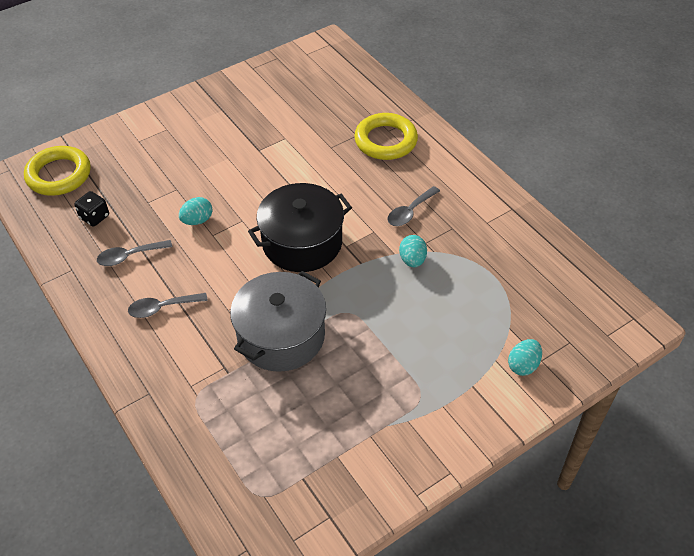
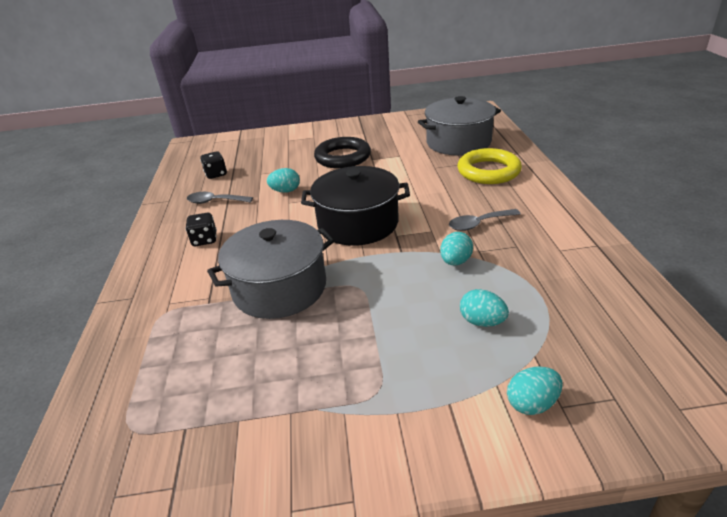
camera: 30 degrees right, 15 degrees down
(59, 175) = (218, 148): yellow ring -> none
(162, 308) = (204, 240): grey spoon -> black dice
(225, 155) = (343, 157): none -> black ring
(335, 104) = (458, 142): none -> grey pot
(461, 312) = (482, 321): none -> turquoise egg

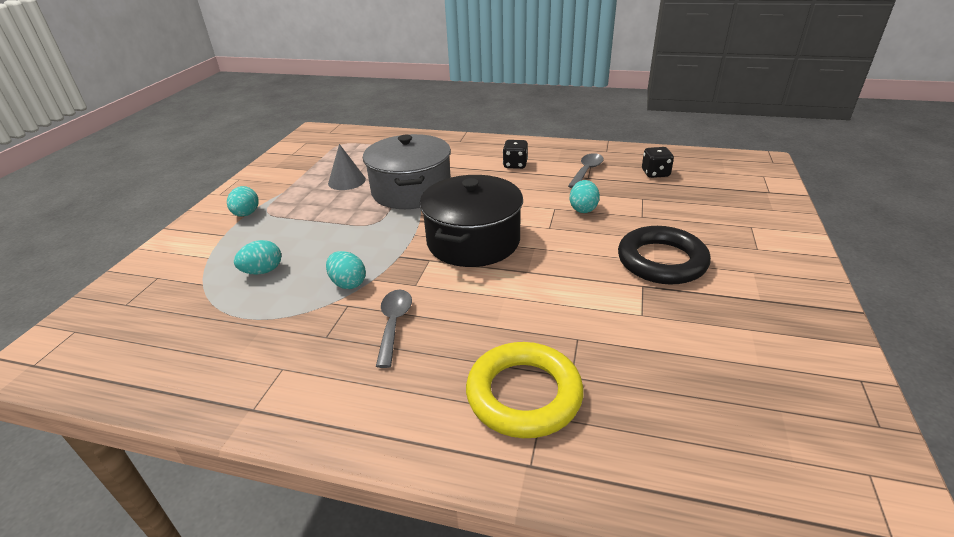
camera: 110 degrees right, 0 degrees up
(268, 353) = (346, 181): none -> grey cone
(458, 142) = (669, 404): grey pot -> none
(532, 403) = (177, 266): turquoise egg -> turquoise egg (246, 214)

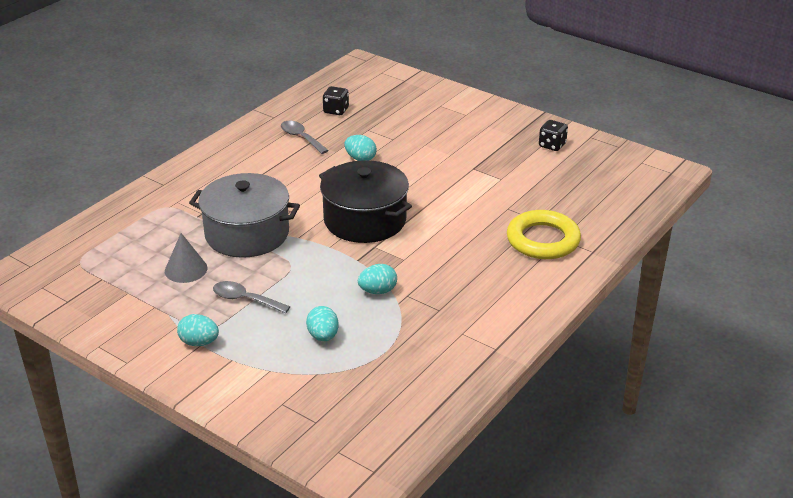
camera: 70 degrees left, 0 degrees up
(394, 324) = (446, 277): grey spoon -> grey spoon (245, 299)
(515, 165) = (252, 167): black dice -> black dice (552, 145)
(661, 261) = (453, 152): black ring -> none

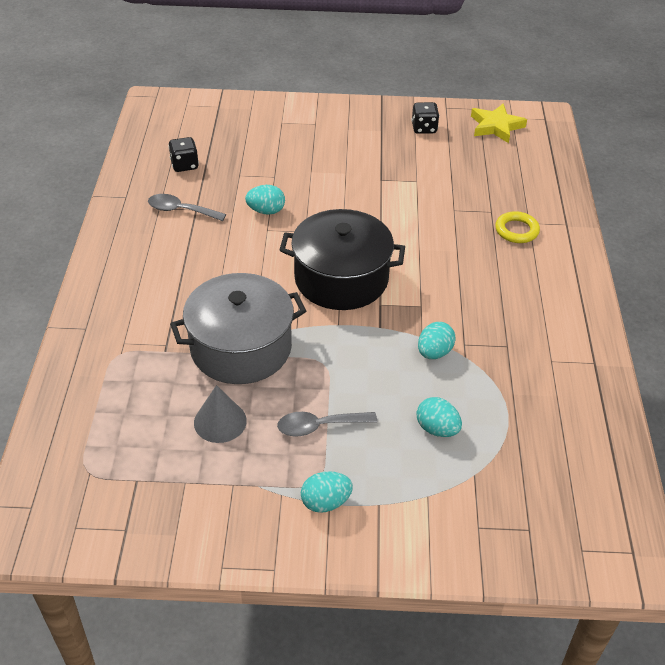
camera: 35 degrees left, 10 degrees up
(543, 240) = (516, 230): yellow ring -> yellow ring, size x0.57
(618, 164) = (496, 126): none -> yellow star

